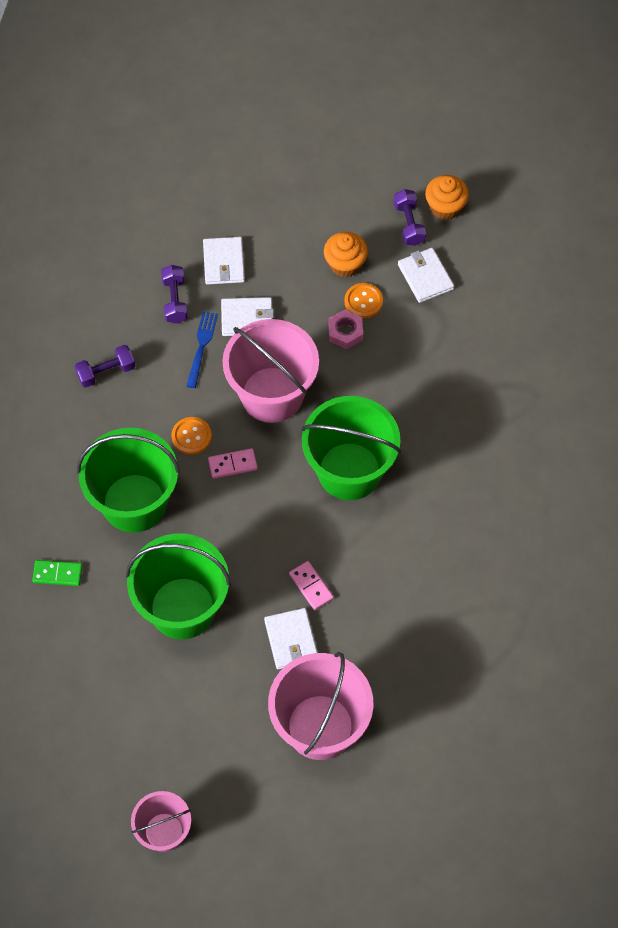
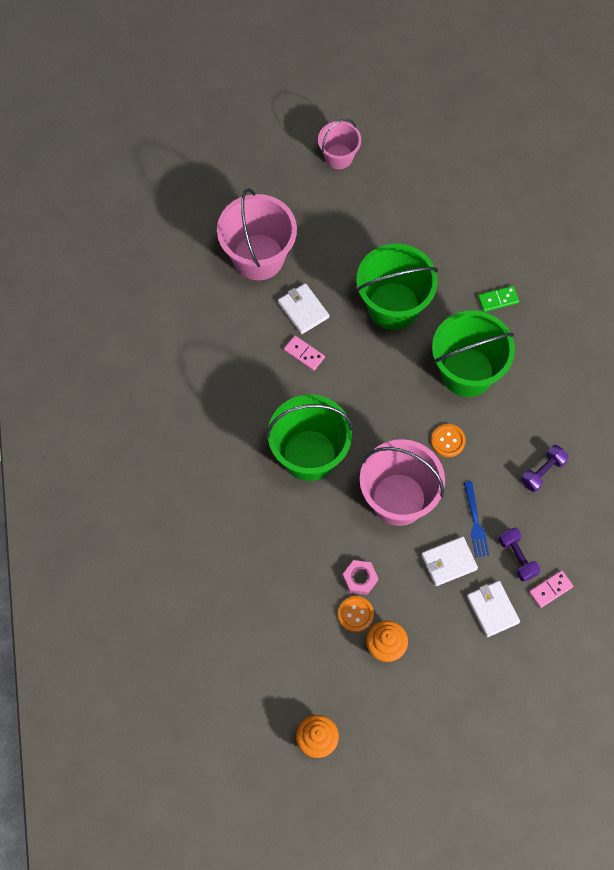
camera: 160 degrees right, 5 degrees up
(232, 464) = (405, 429): pink domino -> pink domino (550, 589)
(409, 224) = (344, 709): purple dumbbell -> none
(425, 277) = (310, 658): white wallet -> none

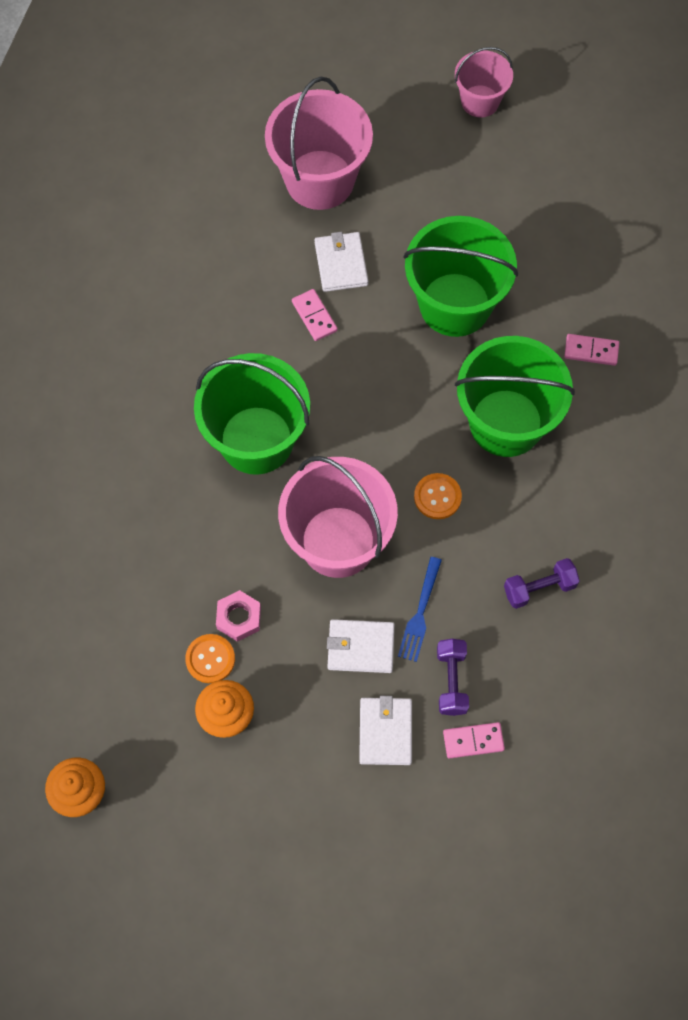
camera: 25 degrees right, 0 degrees up
(498, 300) = (591, 351): green domino -> pink domino

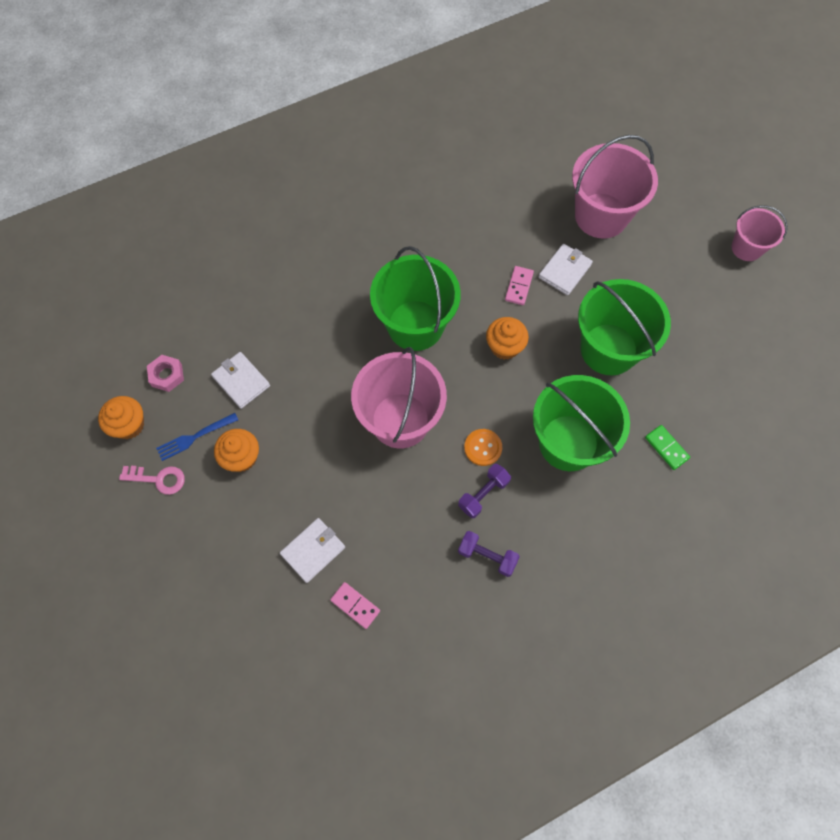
camera: 45 degrees right, 0 degrees up
(168, 813) = (158, 479): none -> pink key
(210, 659) = (266, 419): orange button -> none
(238, 618) = (304, 411): pink nut -> pink nut (167, 375)
(360, 385) = (504, 346): none -> orange cupcake
(360, 647) = (350, 490): white wallet -> white wallet (241, 381)
(420, 613) = (403, 503): blue fork -> blue fork (195, 437)
(451, 681) = (379, 559): purple dumbbell -> purple dumbbell (483, 494)
(591, 351) = (666, 448): pink domino -> green domino

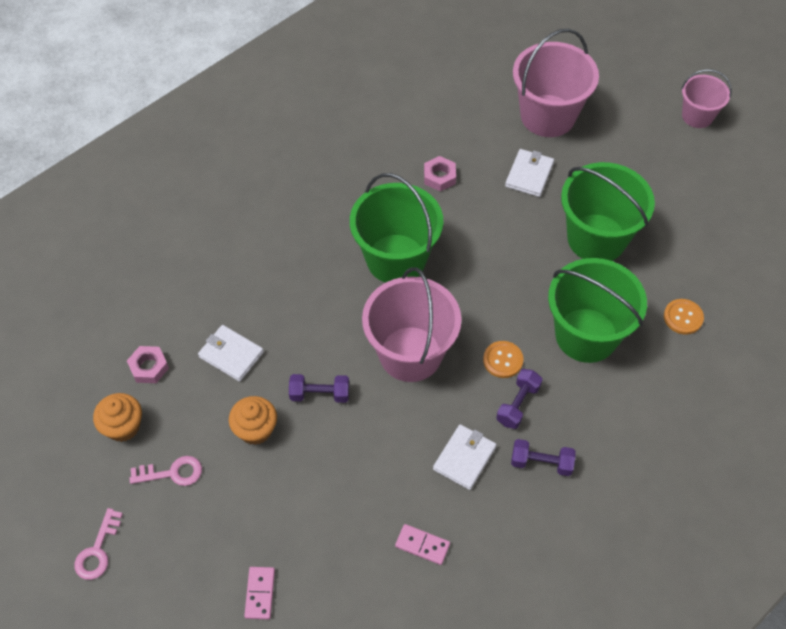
camera: 15 degrees left, 10 degrees down
(75, 533) = (98, 550): none -> pink key
(195, 437) = (199, 421): blue fork -> none
(307, 438) = (320, 394): none -> purple dumbbell
(313, 550) = (361, 502): white wallet -> white wallet (464, 458)
(480, 254) = (439, 177): none -> pink nut
(504, 346) = (493, 259): orange cupcake -> none
(519, 286) = (488, 199): pink domino -> pink domino (260, 593)
(666, 448) = (683, 317): green domino -> orange button

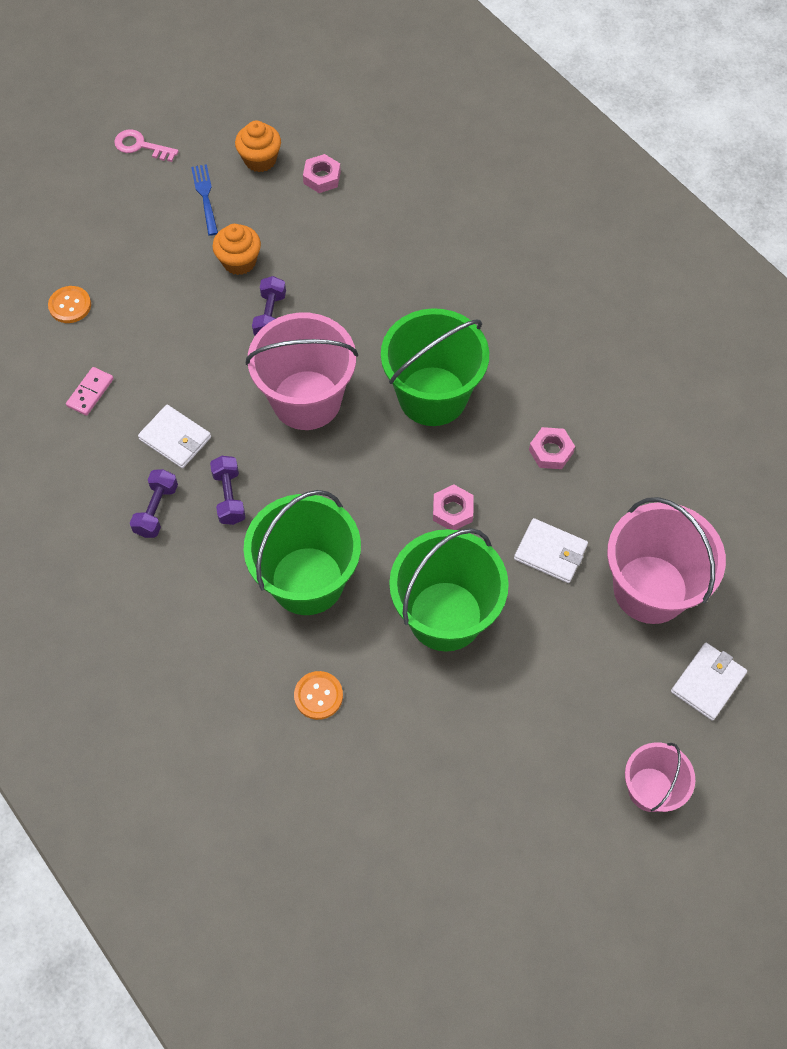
camera: 95 degrees right, 5 degrees up
(172, 473) = (205, 197): pink key -> blue fork
(231, 354) = (327, 243): white wallet -> white wallet (708, 682)
(260, 593) = (74, 262): pink domino -> none
(503, 360) = (286, 489): orange button -> orange button (70, 305)
(504, 239) = (452, 511): none -> pink nut
(518, 404) = (229, 497): purple dumbbell -> purple dumbbell turned 45 degrees clockwise

